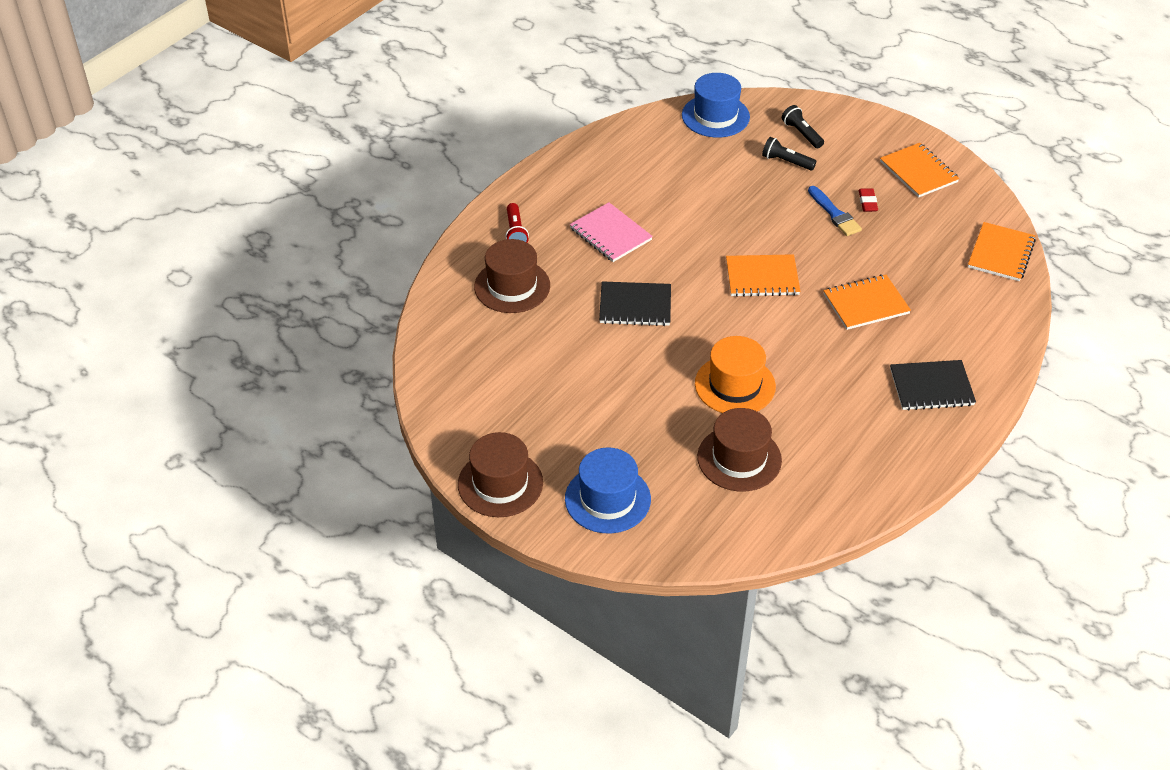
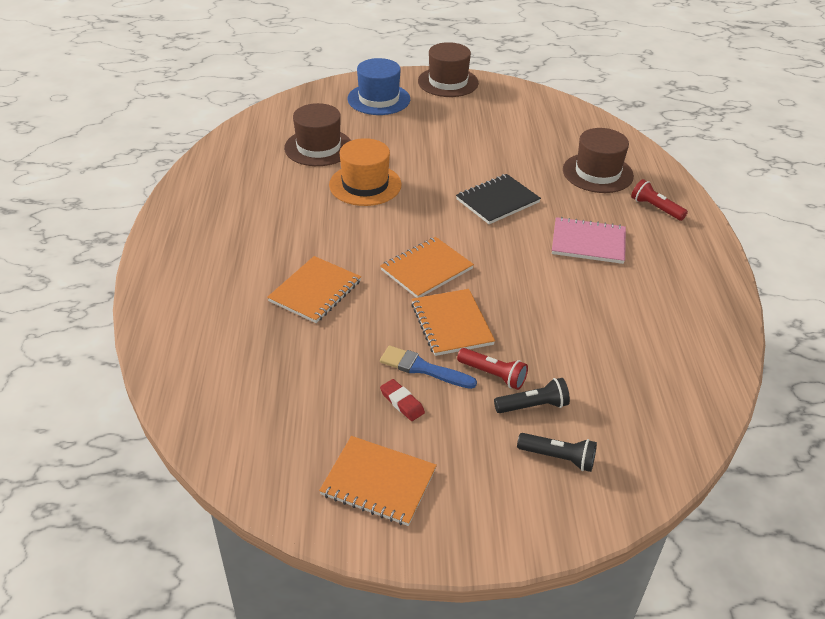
camera: 140 degrees right, 5 degrees down
(715, 116) = (671, 424): blue hat -> none
(792, 188) = (493, 375): none -> red flashlight
(931, 387) = (207, 250): black notebook -> none
(1000, 253) = (211, 417): orange notebook -> orange notebook (452, 324)

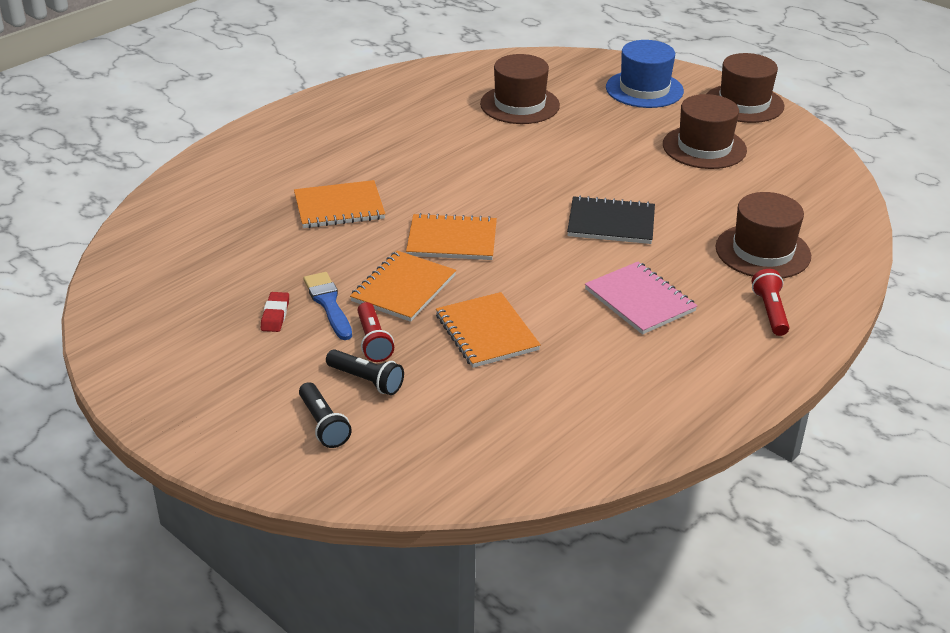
camera: 45 degrees right, 5 degrees down
(365, 185) = (510, 152): orange hat -> none
(378, 482) = (177, 351): orange notebook -> orange notebook (487, 332)
(470, 122) = (704, 147): none -> brown hat

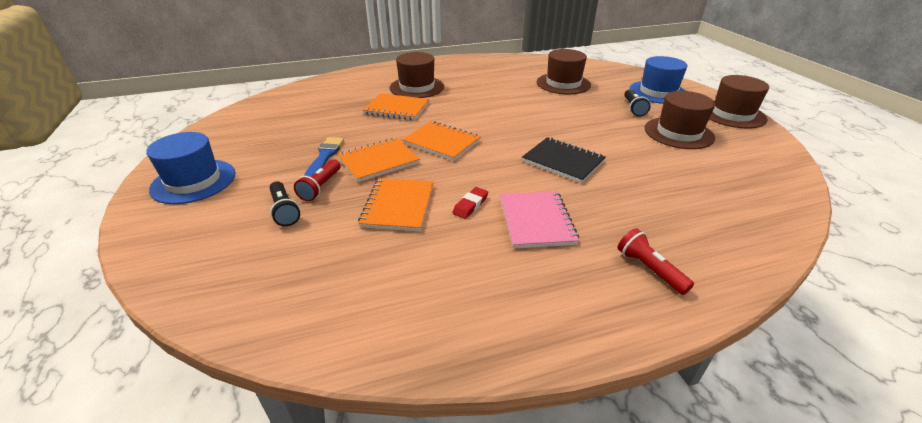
camera: 30 degrees right, 0 degrees up
(202, 388) = (193, 181): none -> blue hat
(275, 315) = (288, 154): red eraser -> red eraser (470, 205)
(323, 425) = (221, 230): black flashlight -> black flashlight (633, 108)
(763, 251) = (678, 216): brown hat -> brown hat (417, 87)
(770, 312) = (649, 269): red flashlight -> red flashlight turned 60 degrees counterclockwise

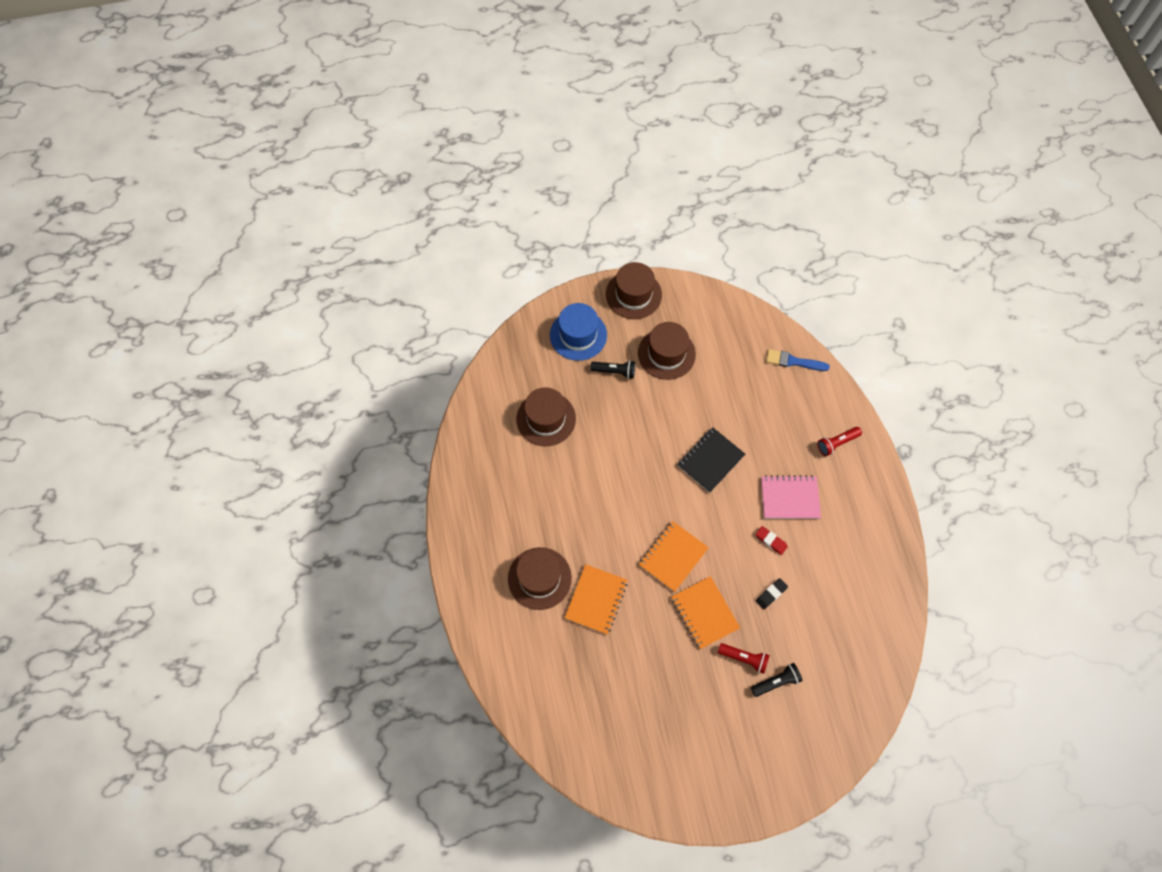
camera: 85 degrees left, 30 degrees up
(193, 181) = (732, 773): blue hat -> none
(325, 156) = (694, 663): blue brush -> blue brush (793, 361)
(398, 206) = (771, 594): orange notebook -> black eraser

